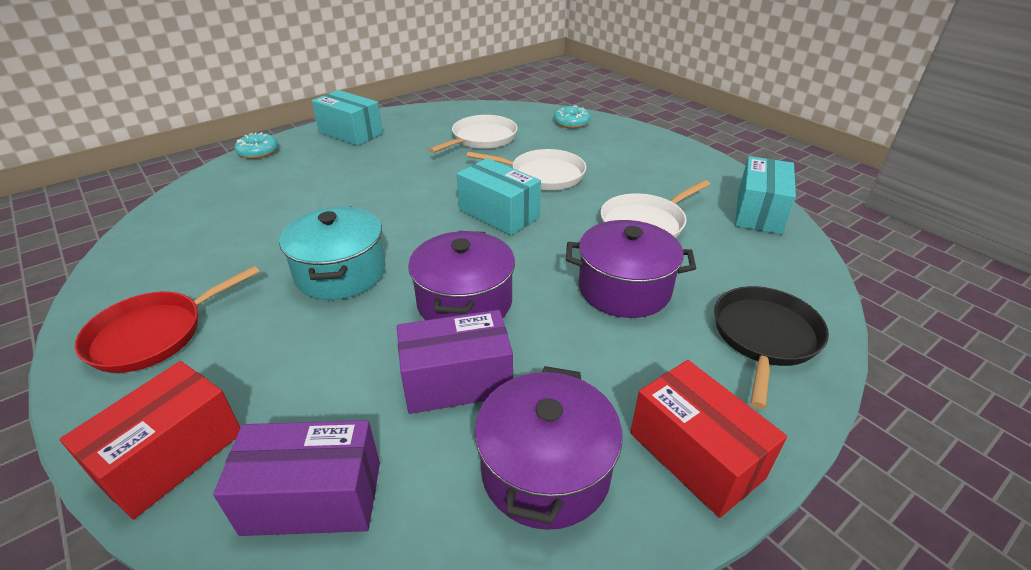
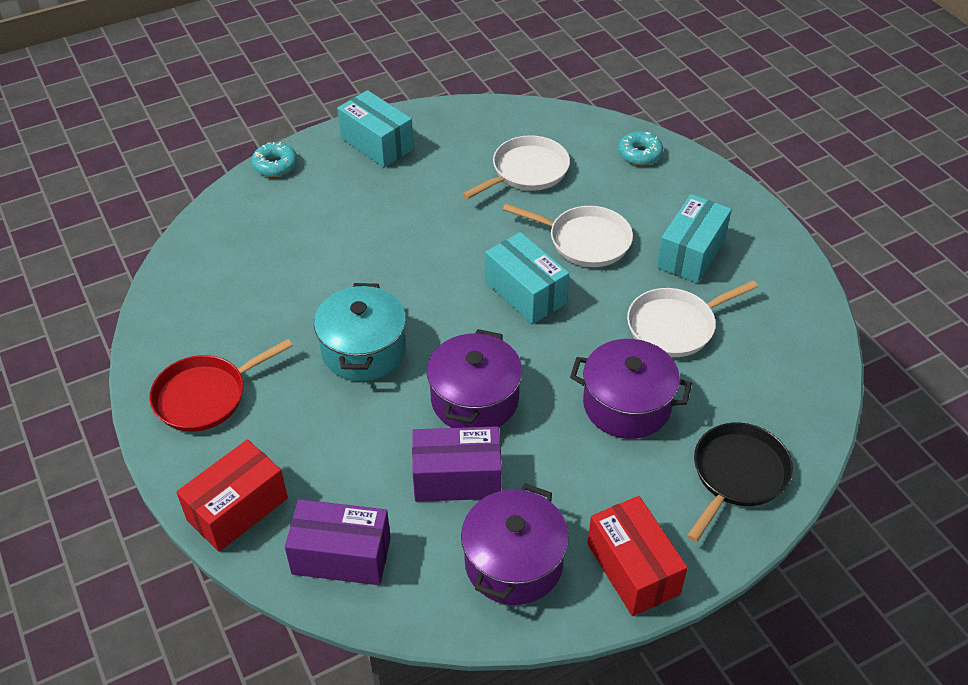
camera: 10 degrees right, 10 degrees up
(759, 212) = (803, 326): turquoise box -> turquoise box (691, 253)

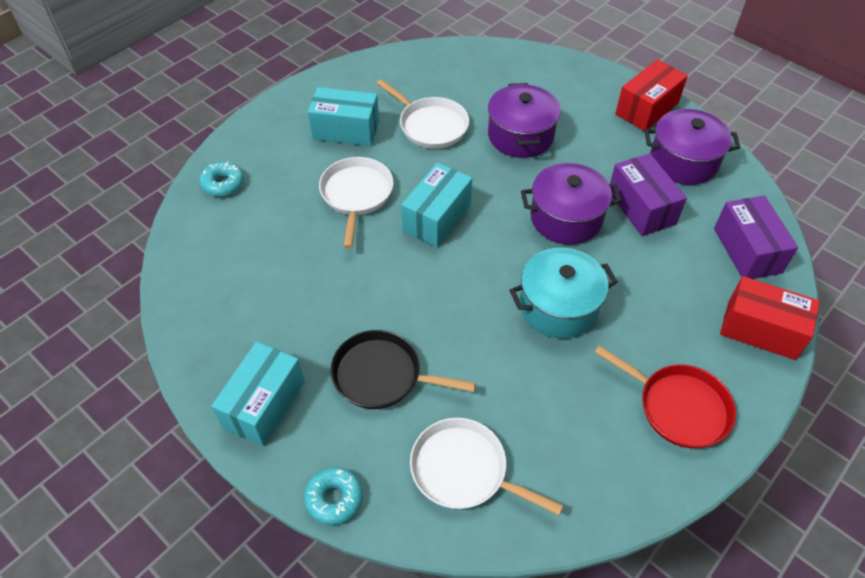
camera: 110 degrees left, 5 degrees up
(527, 171) = (273, 258): white pan -> white pan (463, 470)
(737, 474) = (546, 77): black pan -> black pan (381, 375)

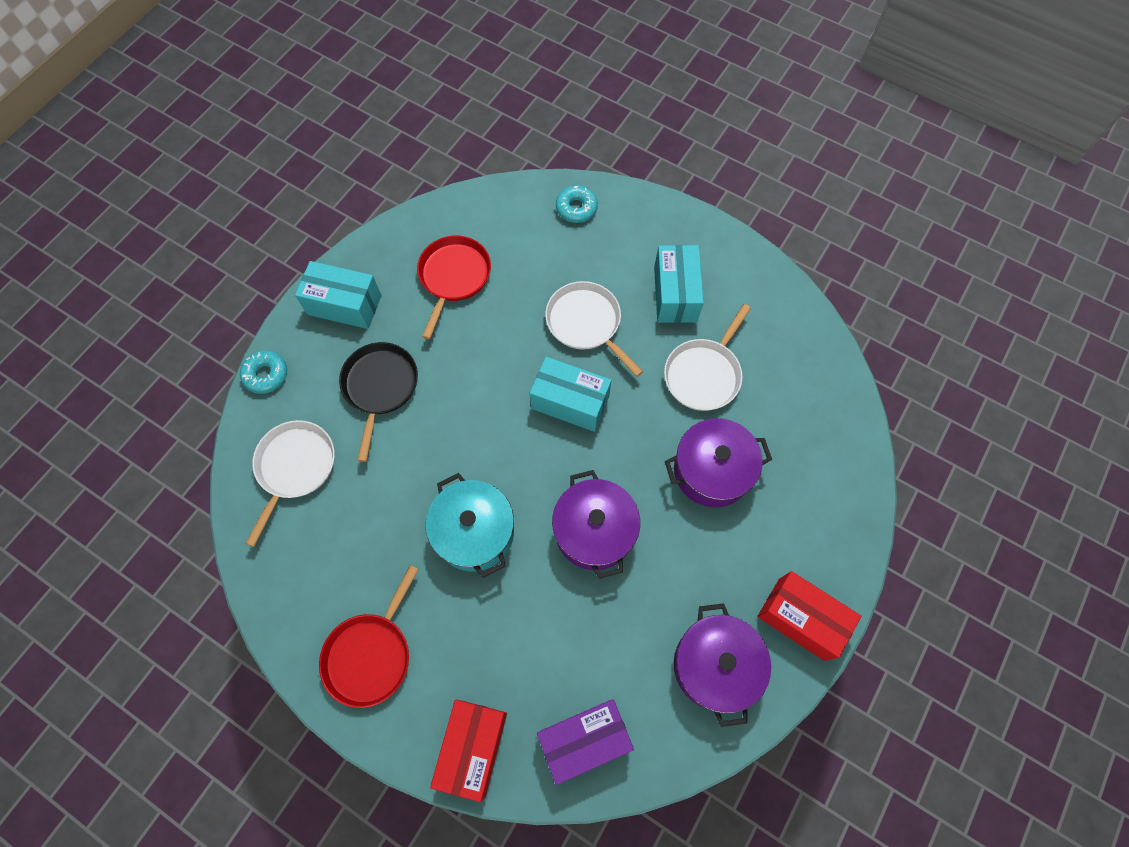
camera: 80 degrees right, 15 degrees up
(265, 294) = (453, 277): none -> red pan
(356, 195) = (586, 323): white pan -> white pan turned 120 degrees counterclockwise
(641, 207) = (627, 614): purple box -> none

